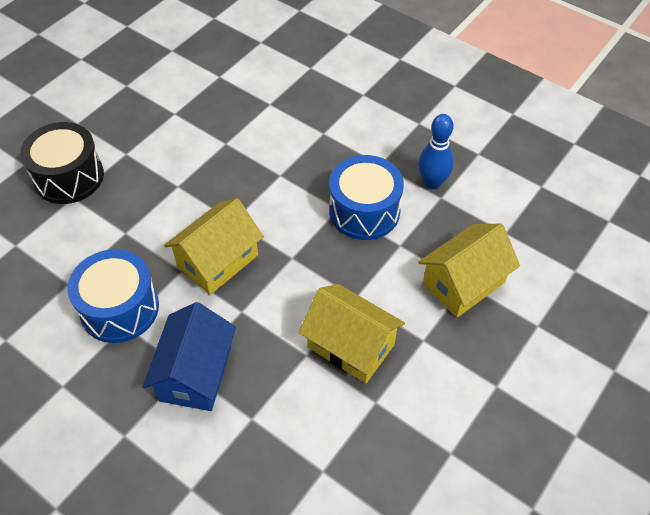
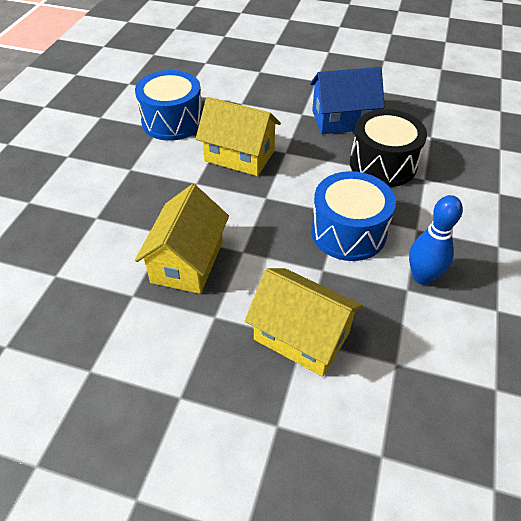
camera: 70 degrees right, 5 degrees down
(69, 177) = (276, 64): black drum -> black drum (383, 164)
(196, 373) = (128, 175): blue house -> blue house (342, 120)

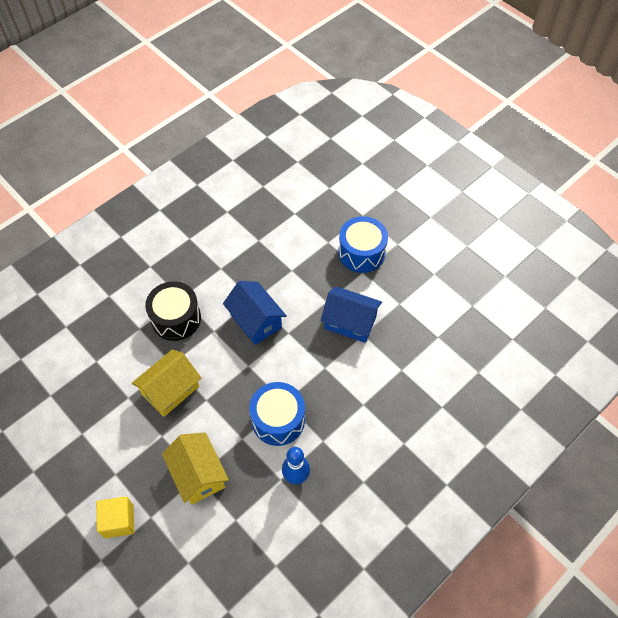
camera: 30 degrees right, 10 degrees up
(172, 121) = (233, 266): blue drum -> blue drum (361, 253)
(233, 459) = (119, 521): none -> yellow cube
(239, 156) = (255, 321): yellow house -> blue house
(383, 164) = (345, 377): black drum -> black drum (176, 318)

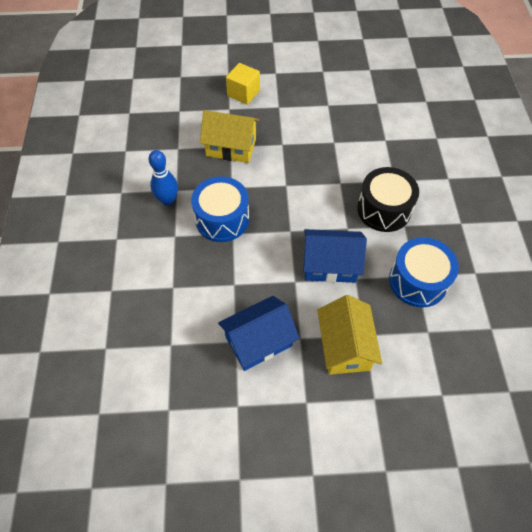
camera: 130 degrees right, 0 degrees up
(170, 390) = (316, 169): yellow house -> yellow house (344, 346)
(361, 253) = (331, 423): blue drum -> blue drum (418, 281)

